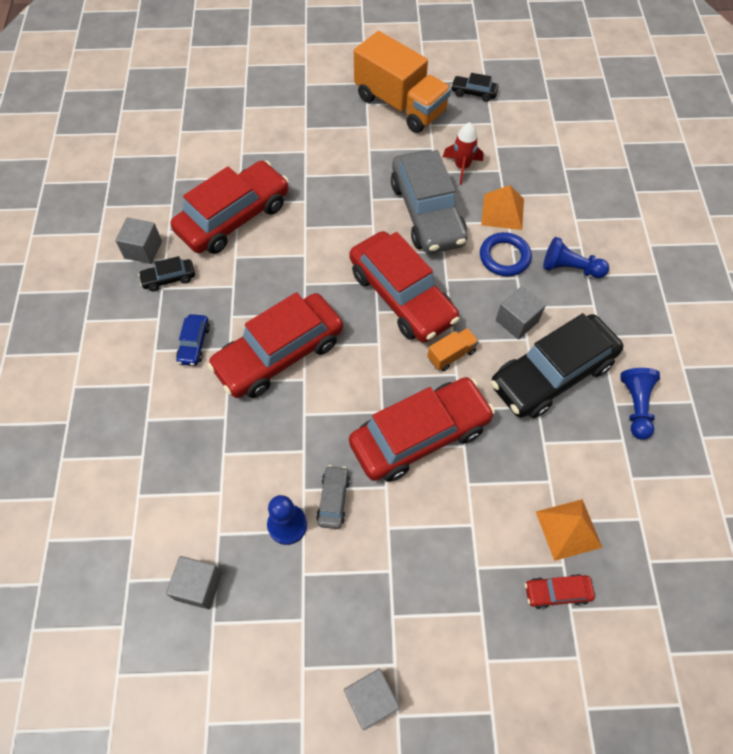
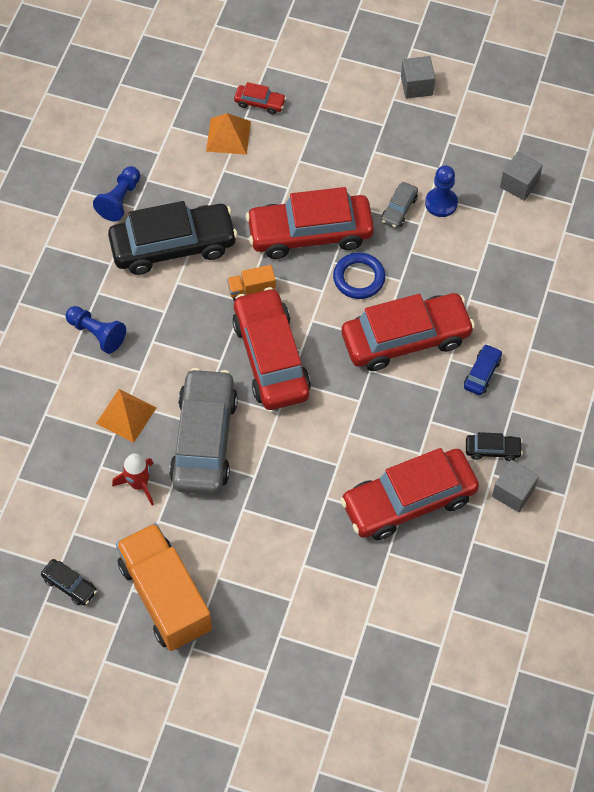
camera: 160 degrees left, 0 degrees up
(504, 257) = (152, 365): blue ring -> blue ring (359, 278)
(517, 321) = (177, 300): grey cube -> none

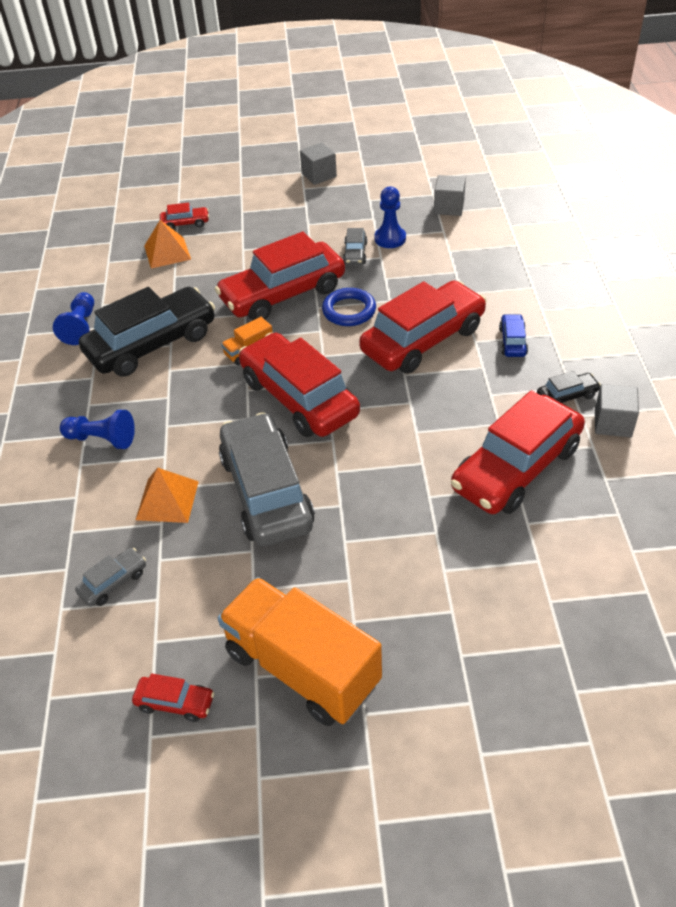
camera: 20 degrees left, 15 degrees down
(61, 472) = (113, 582): none -> grey car
(70, 585) = (175, 702): black car -> red car
(139, 484) = (213, 560): red rocket -> none

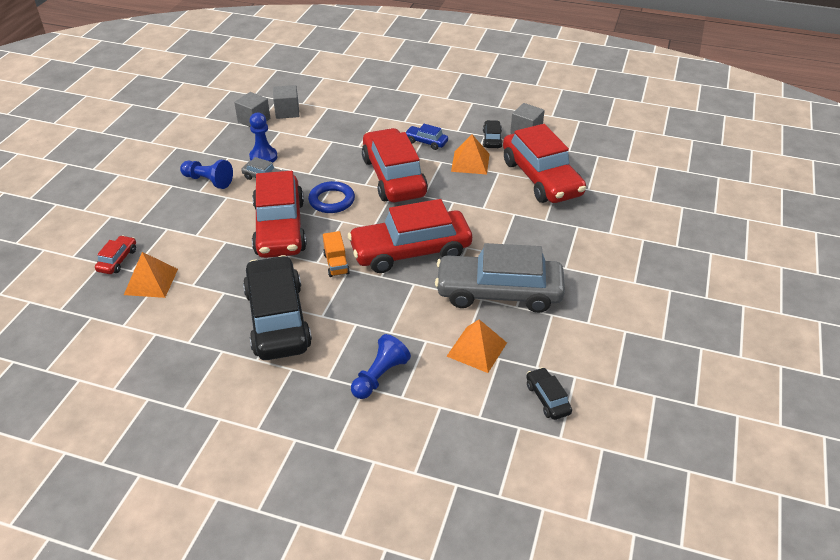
camera: 70 degrees left, 5 degrees down
(81, 327) = (209, 363): blue pawn -> blue pawn (208, 181)
(113, 582) = (547, 399): grey car -> black car
(175, 702) = (672, 385): red car -> none
(302, 668) = (663, 315): orange truck -> none
(319, 175) = (136, 166): grey cube -> grey cube (287, 112)
(500, 392) = (470, 162): none -> orange pyramid

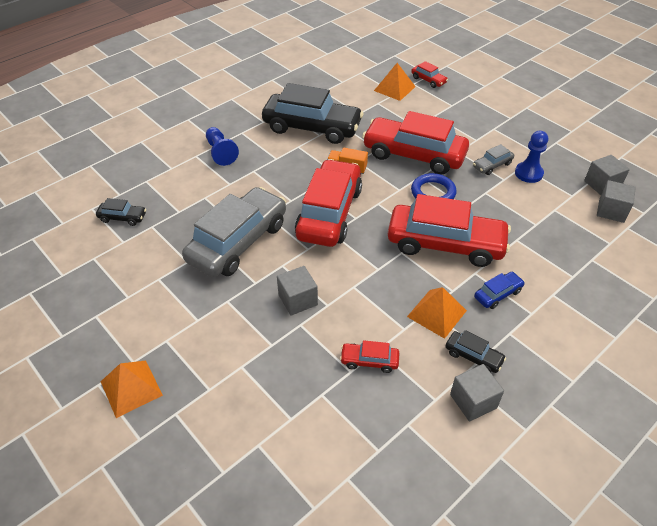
camera: 120 degrees right, 5 degrees up
(208, 181) = (506, 136): blue pawn -> none
(476, 349) = (197, 204): orange pyramid -> orange pyramid (131, 388)
(525, 230) = (298, 300): none -> grey cube
(541, 178) = (369, 361): red car -> red car, size x0.43

